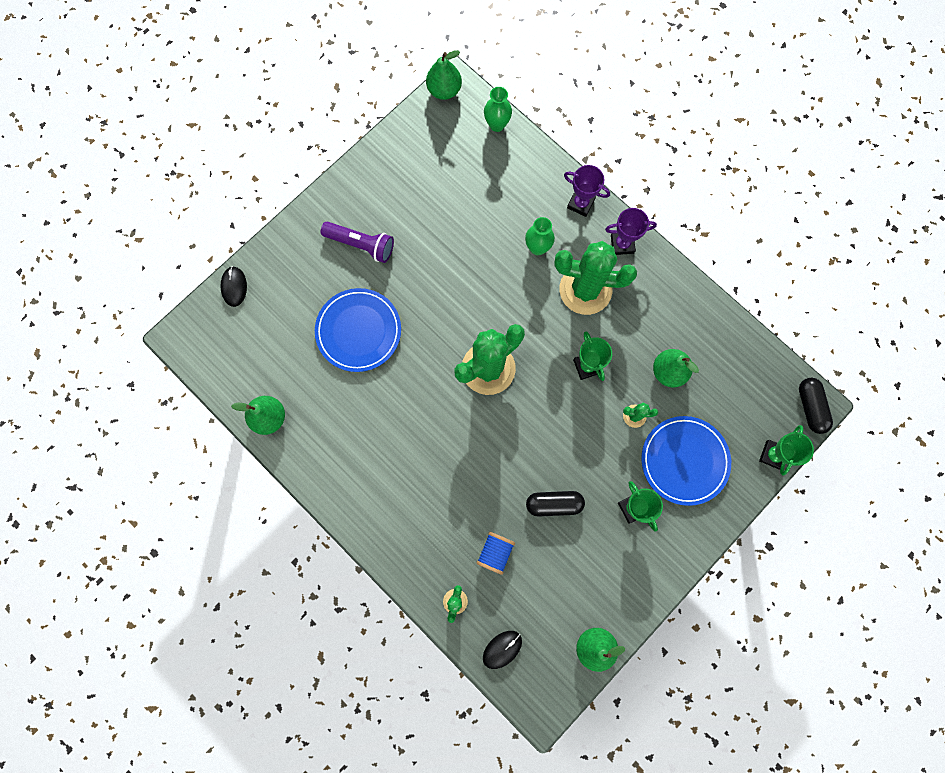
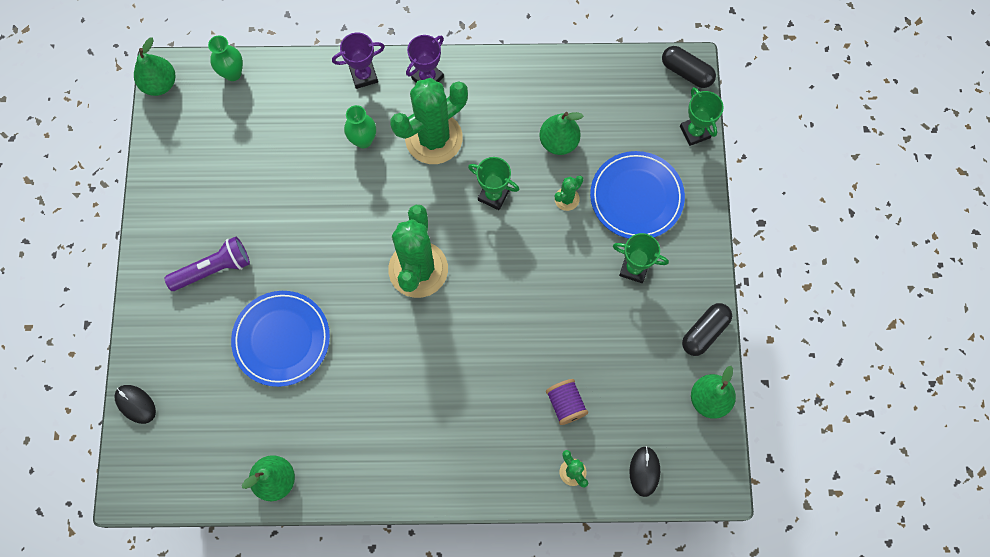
camera: 45 degrees left, 5 degrees down
(495, 552) = (566, 404): blue spool -> purple spool
(554, 504) = (573, 323): black capsule -> black capsule (704, 332)

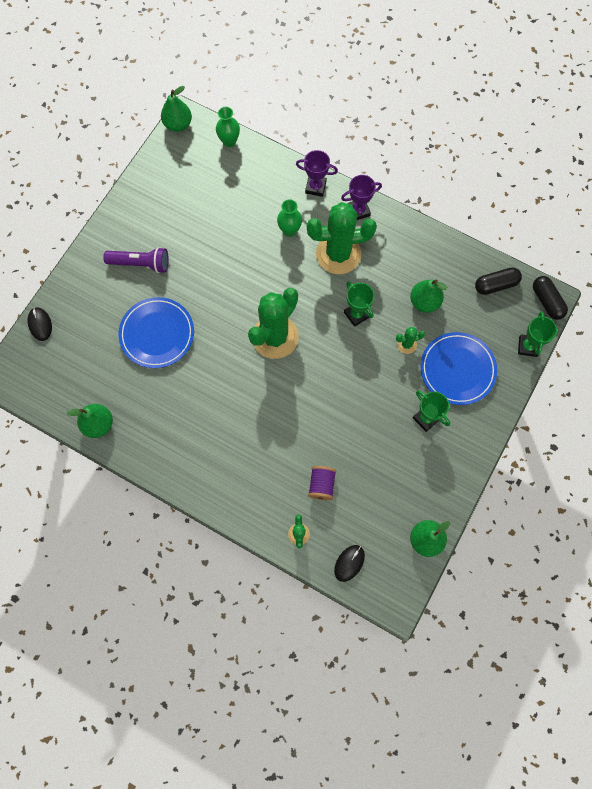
camera: 30 degrees right, 0 degrees up
(704, 332) = (450, 491): black capsule -> black capsule (496, 285)

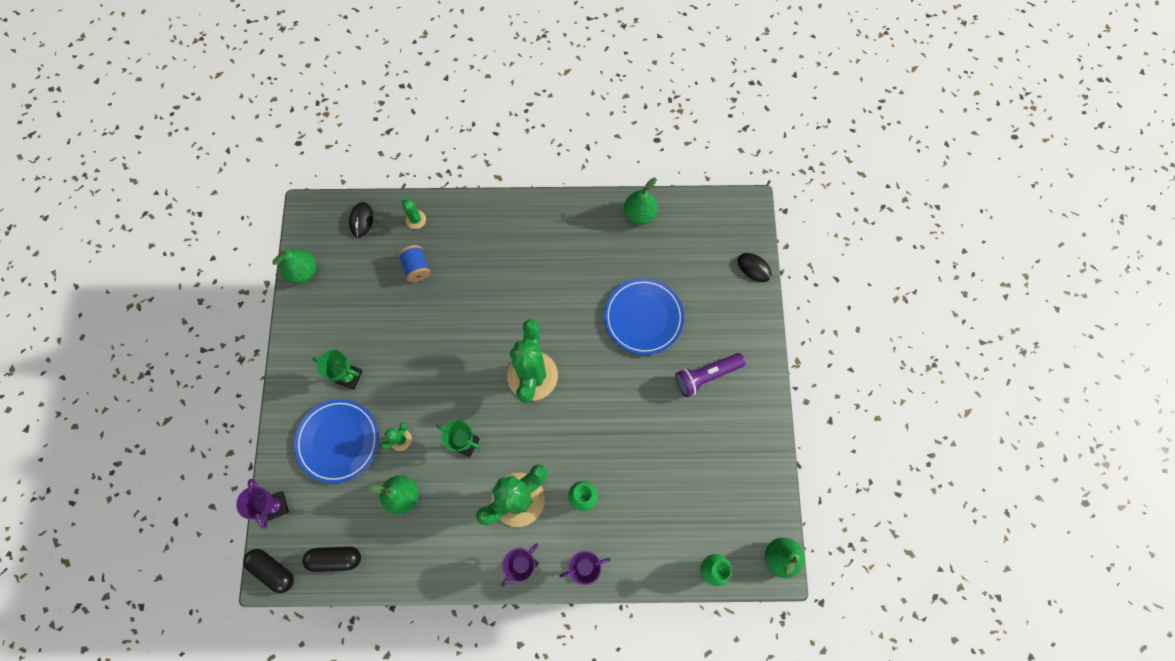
camera: 150 degrees right, 0 degrees up
(321, 485) = (416, 268): purple spool -> blue spool
(496, 285) = (335, 559): black capsule -> black capsule turned 45 degrees clockwise
(528, 346) = (275, 506): green trophy -> purple trophy

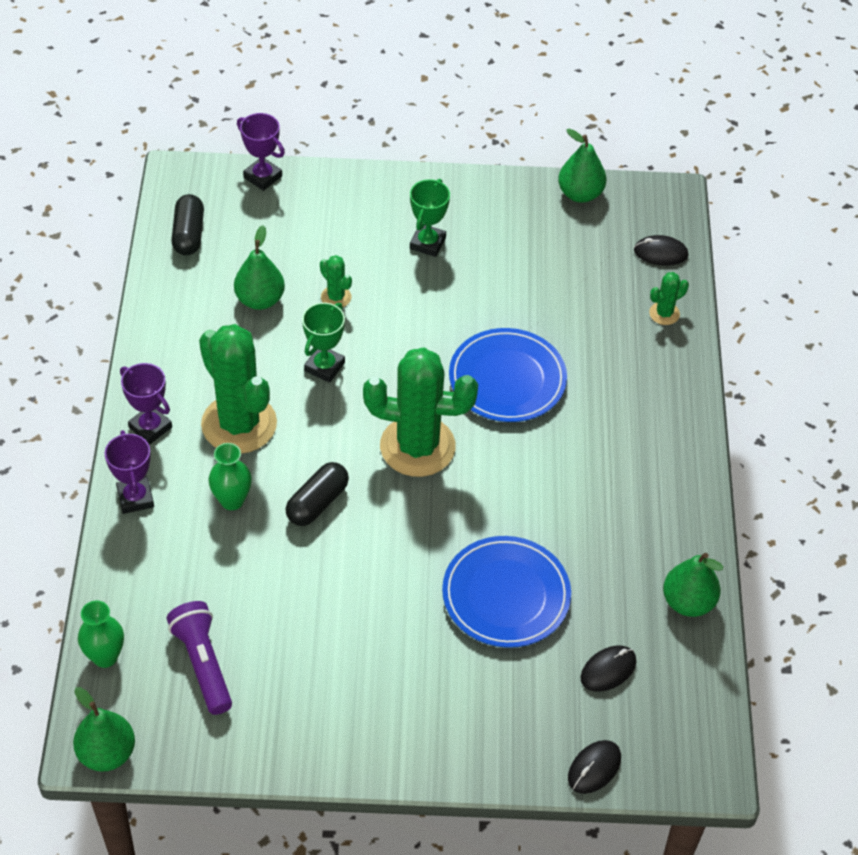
camera: 90 degrees right, 20 degrees down
(273, 570) = (184, 177): black capsule -> black capsule (317, 503)
(275, 506) = (262, 177): purple trophy -> purple trophy turned 60 degrees clockwise
(338, 441) = (339, 234): blue plate -> blue plate (507, 379)
(416, 268) = (587, 314): blue spool -> none
(690, 259) = (608, 670): none -> black mouse
(706, 376) = (404, 677): purple flashlight -> purple flashlight (203, 664)

